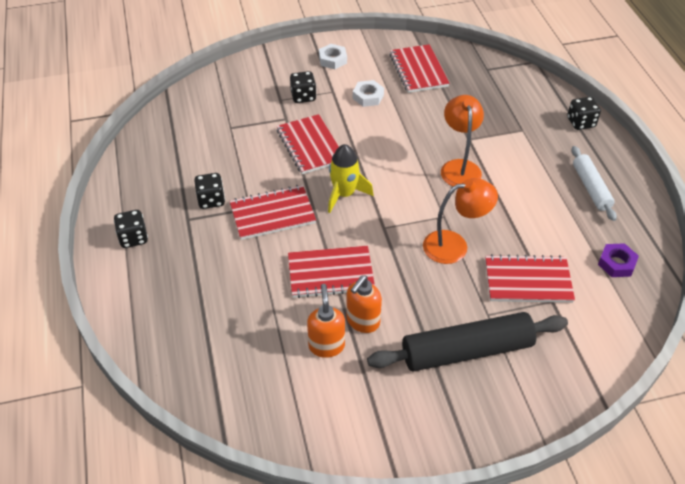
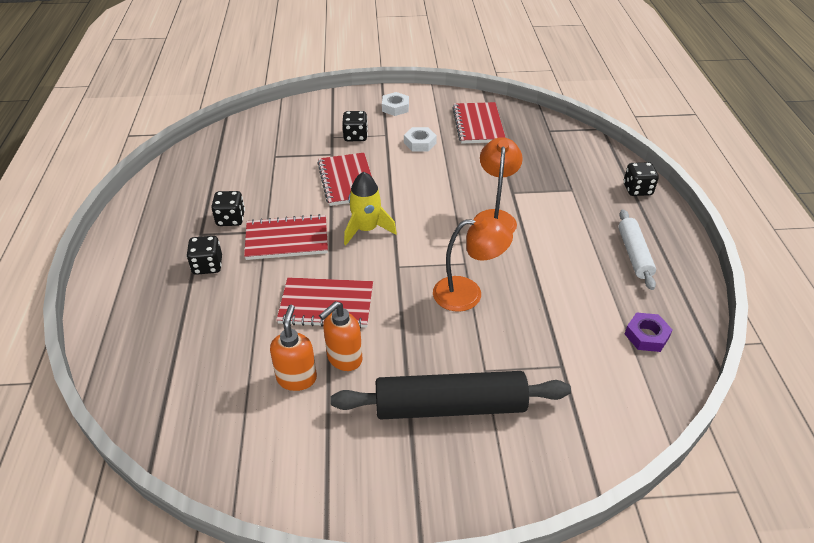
camera: 10 degrees right, 5 degrees down
(133, 238) = (141, 245): black dice -> black dice (207, 266)
(528, 281) = (539, 341): red notebook -> none

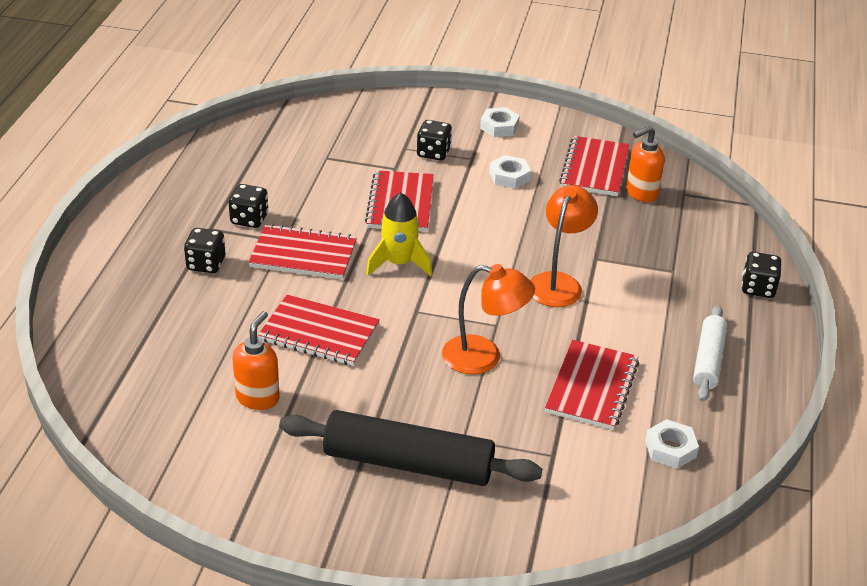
camera: 15 degrees right, 5 degrees down
(344, 358) = (315, 391): orange soap dispenser -> orange soap dispenser (641, 193)
(562, 298) = (592, 387): none -> red notebook
(646, 336) = (670, 449): purple nut -> white nut

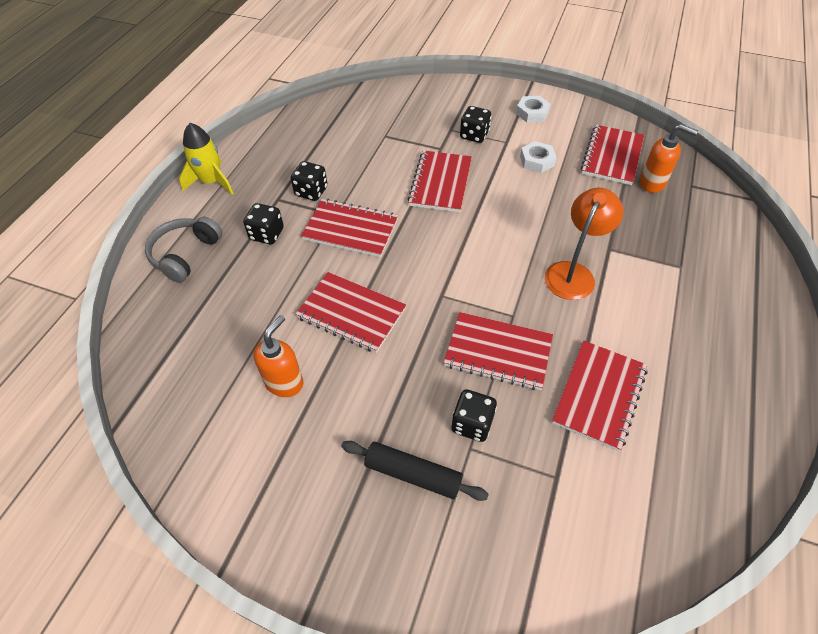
camera: 10 degrees right, 15 degrees up
(114, 288) = (185, 254): none -> grey headphones
(399, 263) = (432, 243): yellow rocket -> yellow rocket (212, 182)
(408, 463) = (413, 474): black rolling pin -> black rolling pin, size x0.59
(484, 357) = (498, 352): orange lamp -> red notebook
(641, 193) = (652, 183): orange soap dispenser -> orange soap dispenser turned 135 degrees counterclockwise
(670, 449) = (676, 480): white nut -> none
(708, 360) = (714, 372): white rolling pin -> none
(758, 288) = (762, 291): black dice -> black dice (472, 424)

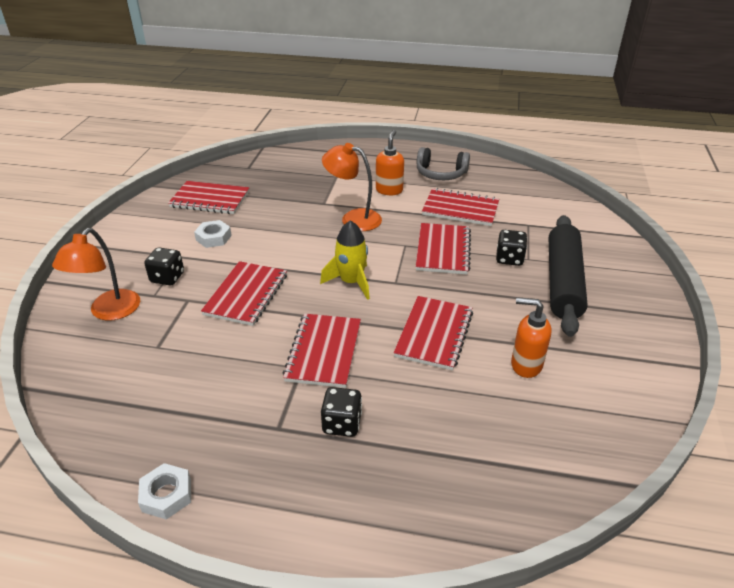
camera: 100 degrees left, 15 degrees down
(185, 254) = (392, 502): grey headphones -> grey headphones (440, 173)
(212, 182) = (245, 517): yellow rocket -> yellow rocket (351, 282)
(311, 192) = (263, 397): black dice -> none
(413, 474) = (562, 282): black rolling pin -> black rolling pin, size x1.69
(433, 108) = (109, 312): none -> orange lamp
(440, 183) = (246, 295): red notebook -> red notebook turned 75 degrees counterclockwise
(532, 113) = (134, 242): white nut -> white nut (166, 495)
(652, 183) = (246, 183): orange soap dispenser -> orange soap dispenser (389, 190)

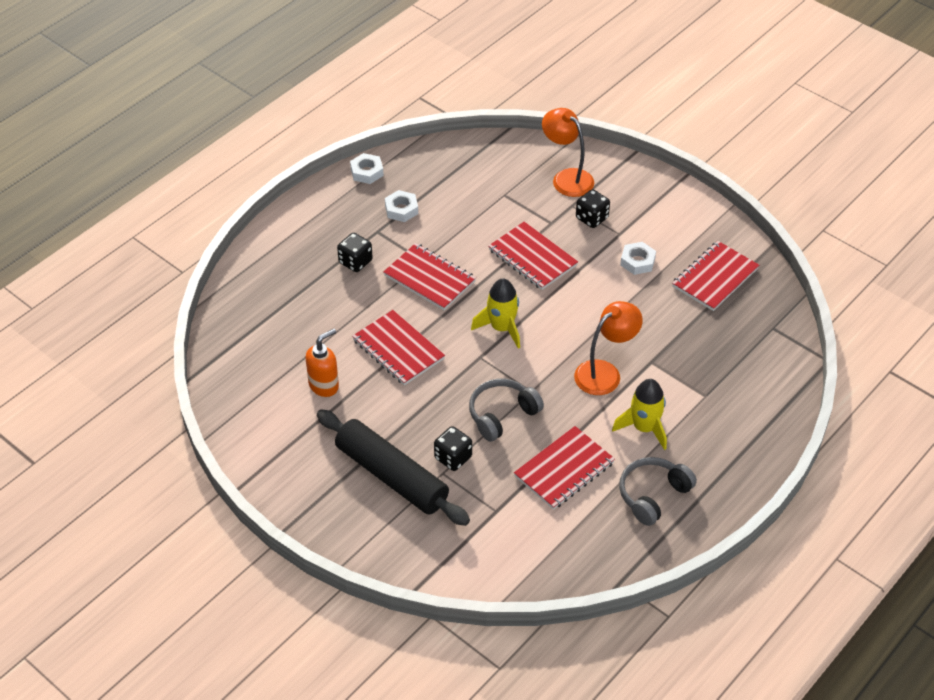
camera: 120 degrees right, 10 degrees up
(226, 423) = (401, 209): none -> white nut
(389, 190) = (644, 428): orange soap dispenser -> yellow rocket
(443, 250) = (502, 415): red notebook -> grey headphones

